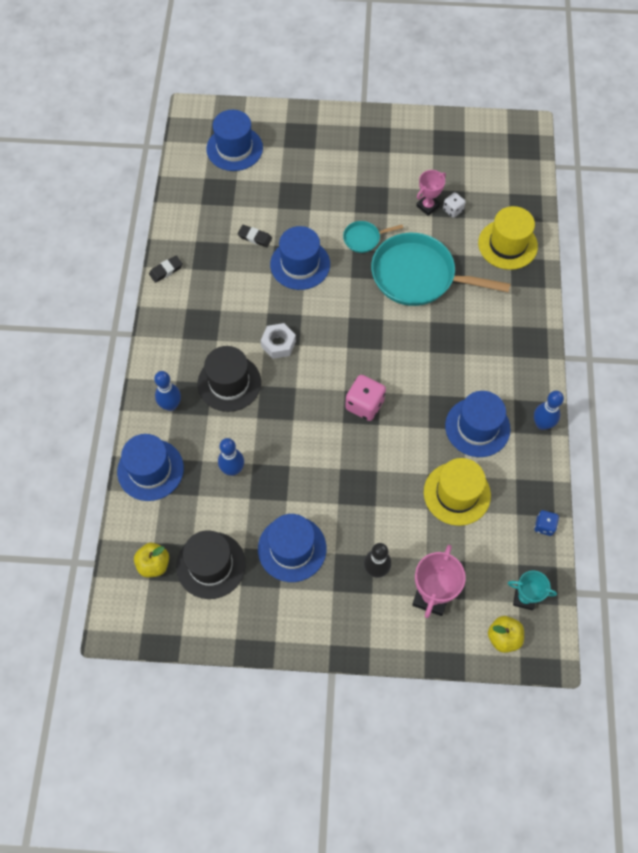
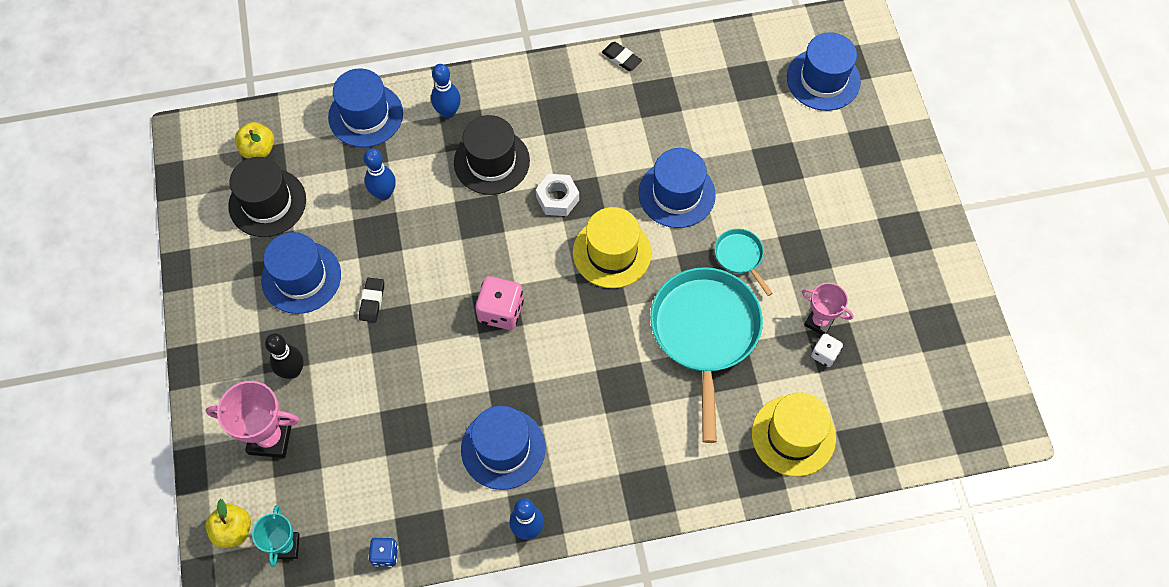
camera: 75 degrees right, 0 degrees up
(255, 237) = (699, 136): black eraser -> black eraser (372, 301)
(457, 493) = (406, 441): yellow hat -> yellow hat (612, 252)

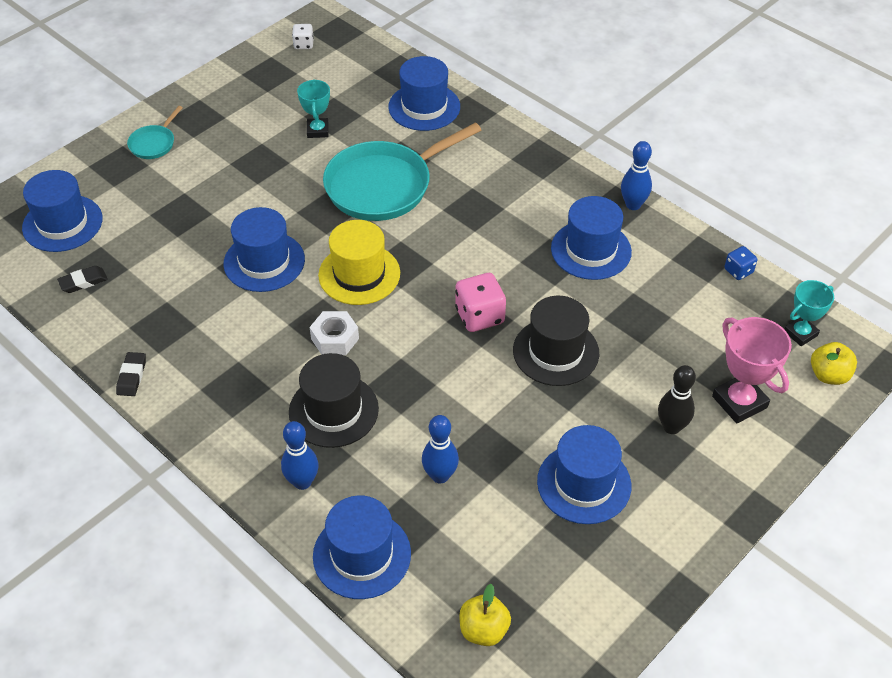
camera: 125 degrees left, 15 degrees down
(267, 203) = (535, 572): black hat -> black hat (556, 352)
(372, 301) = (554, 412): black eraser -> black eraser (83, 282)
(740, 256) = (295, 196): turquoise pan -> turquoise pan (154, 143)
(793, 435) = (424, 107): yellow hat -> blue hat
(819, 322) = (318, 130): pink trophy -> turquoise trophy
(824, 354) = (343, 117): white dice -> white dice (303, 44)

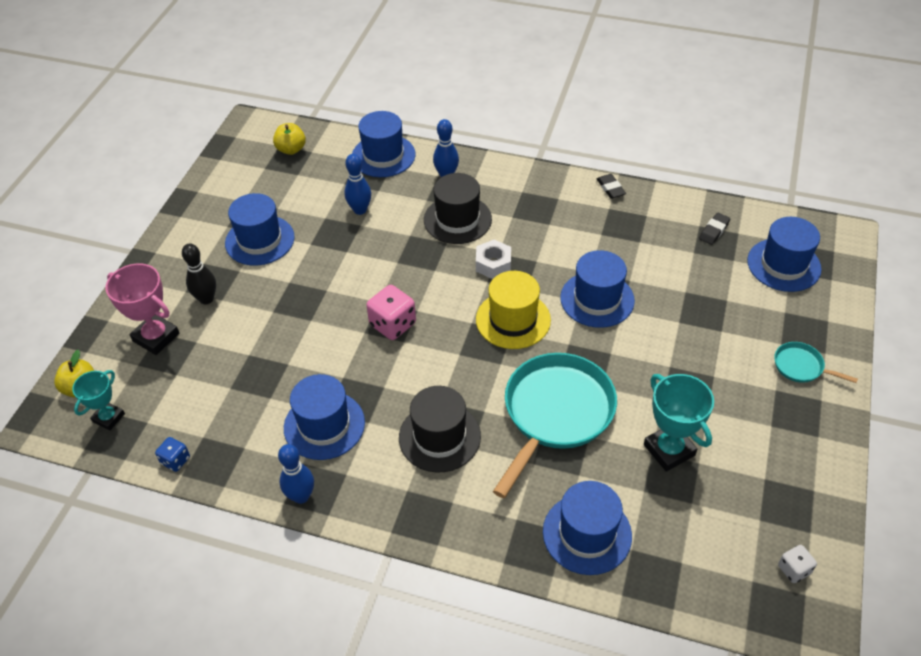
camera: 155 degrees right, 0 degrees up
(154, 143) = (801, 366): turquoise pan -> turquoise pan turned 60 degrees counterclockwise
(318, 130) = (669, 450): turquoise trophy -> turquoise trophy, size x1.55
(556, 352) = (317, 320): black hat -> black hat (439, 437)

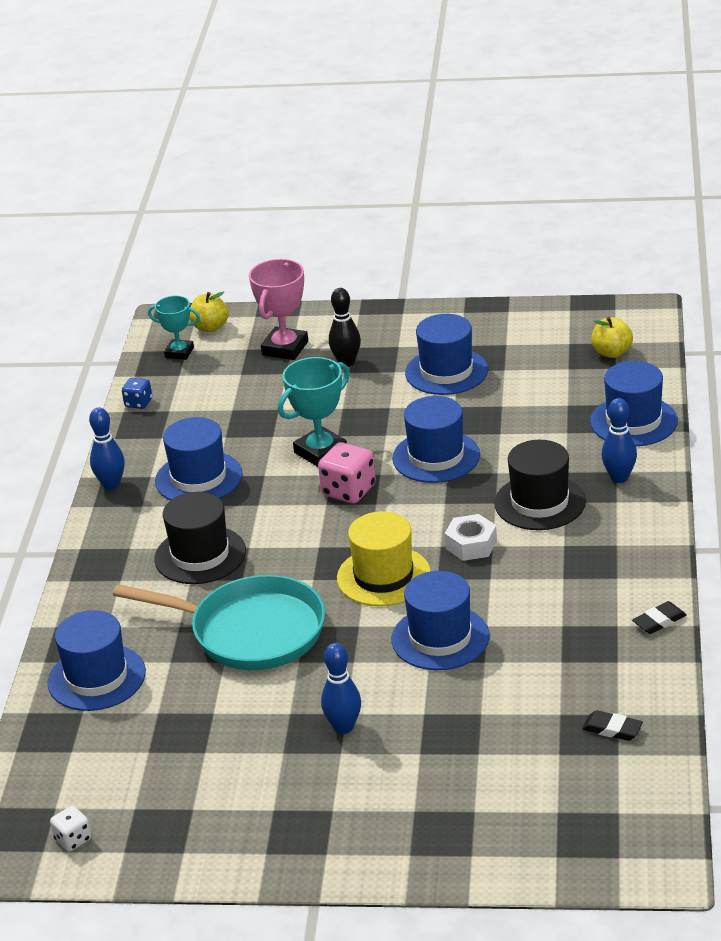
camera: 80 degrees right, 15 degrees down
(360, 210) = (525, 427): blue bowling pin -> blue bowling pin (343, 727)
(669, 450) = (218, 726): turquoise trophy -> turquoise trophy (320, 452)
(783, 265) = (568, 804): blue hat -> blue hat (436, 457)
(801, 366) = (378, 831): turquoise pan -> none

